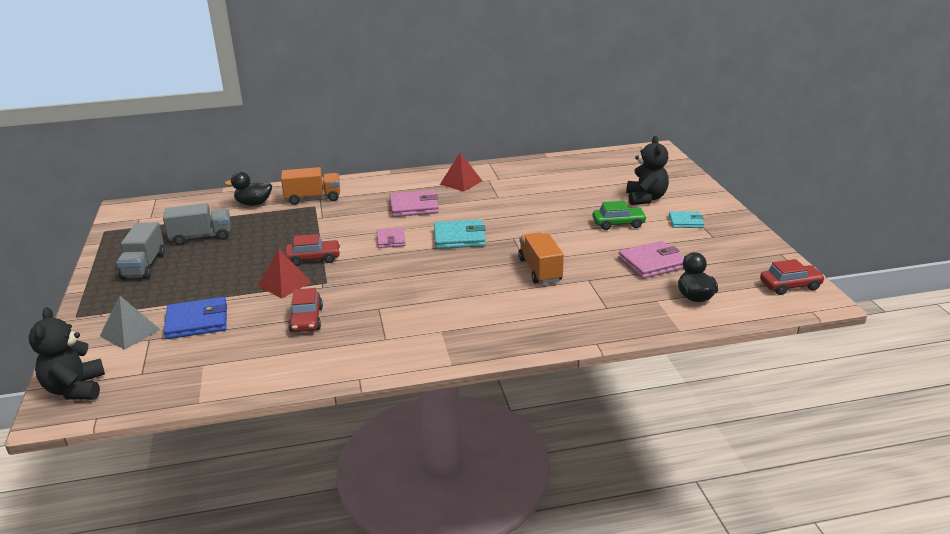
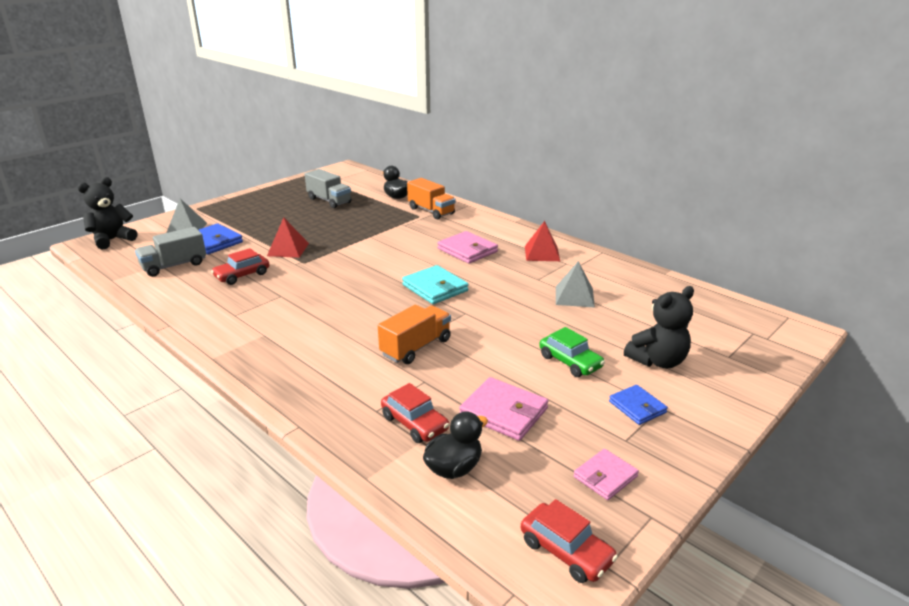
camera: 55 degrees right, 0 degrees up
(144, 266) = (273, 201): grey truck -> grey truck (174, 266)
(313, 258) = (336, 245): red car -> red car (414, 423)
(391, 240) = (397, 262): pink wallet -> pink wallet (605, 476)
(539, 194) = (574, 296): none -> grey pyramid
(685, 222) = (637, 407): turquoise wallet -> blue wallet

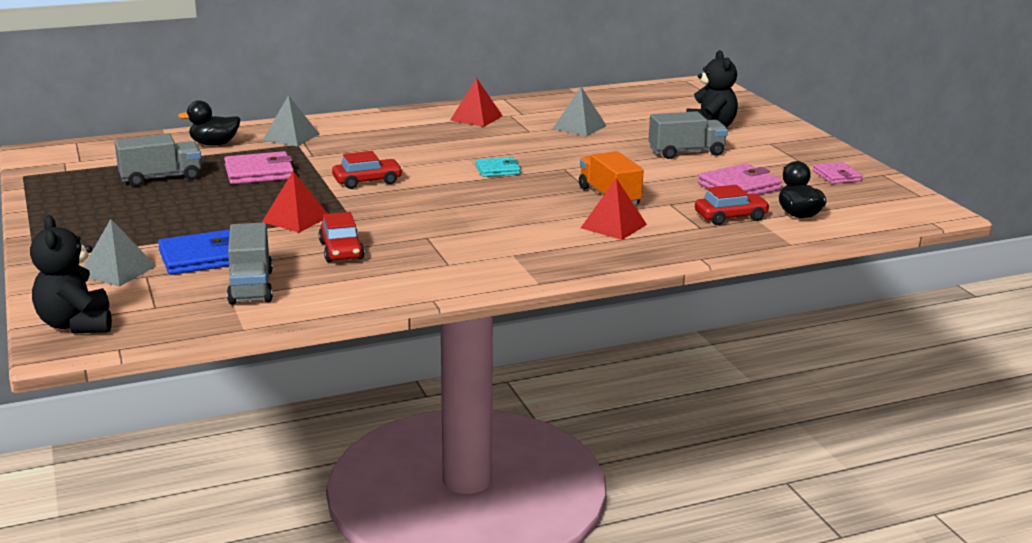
camera: 65 degrees left, 5 degrees down
(349, 364) = (613, 226): none -> red pyramid
(431, 211) = (291, 137): orange truck -> grey pyramid
(435, 288) = (497, 170): turquoise wallet -> turquoise wallet, size x0.63
(467, 250) = (427, 142): pink wallet -> pink wallet (259, 172)
(566, 551) = (902, 202): red car -> red car (367, 181)
(570, 362) = (686, 152): green car -> grey truck
(637, 407) = (765, 149): blue wallet -> none

